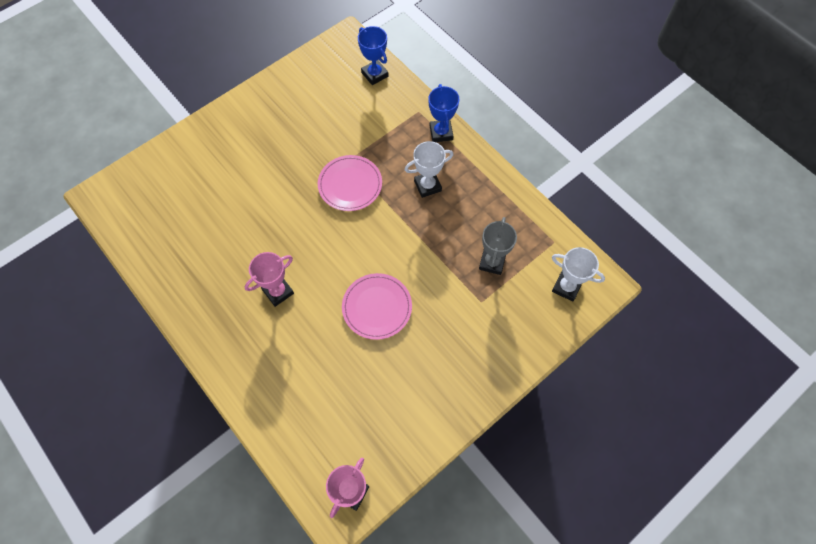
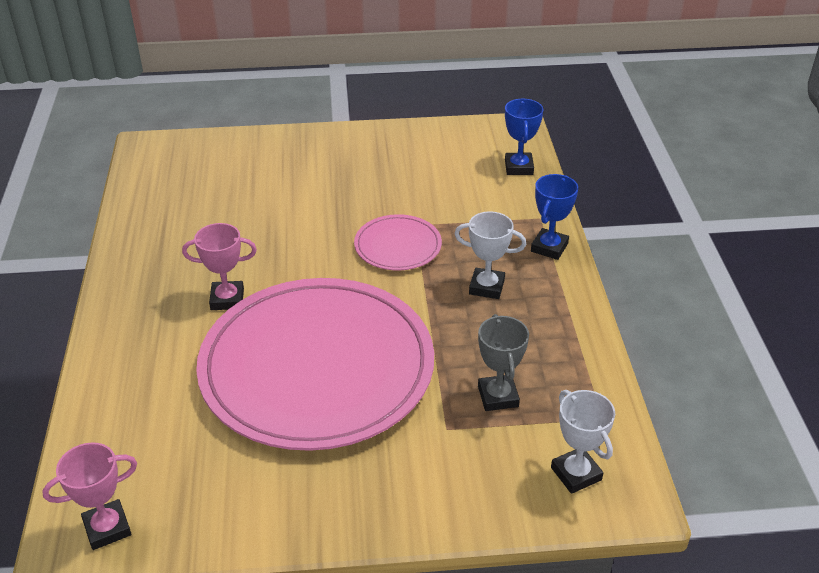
camera: 35 degrees right, 25 degrees down
(377, 307) = (317, 368): pink plate -> pink plate, size x2.34
(492, 262) = (498, 396): grey trophy -> grey trophy turned 60 degrees counterclockwise

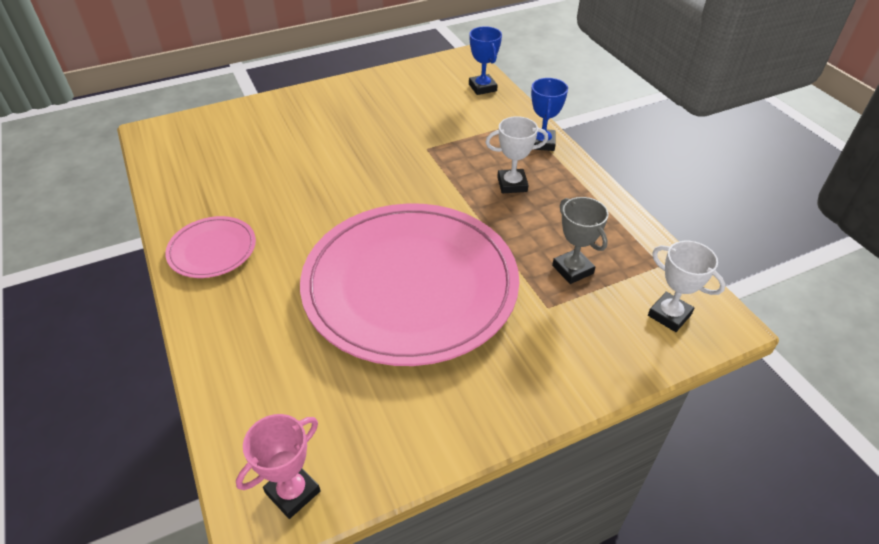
camera: 20 degrees left, 5 degrees up
(227, 299) = (297, 247): pink trophy -> none
(398, 246) = (422, 168): pink plate -> pink plate (212, 250)

